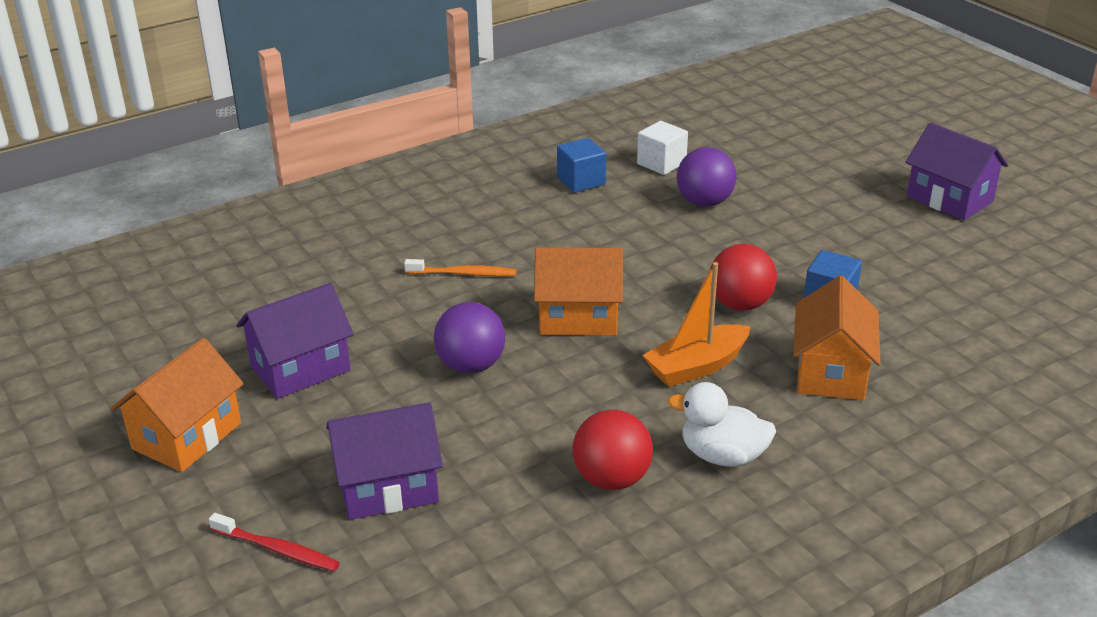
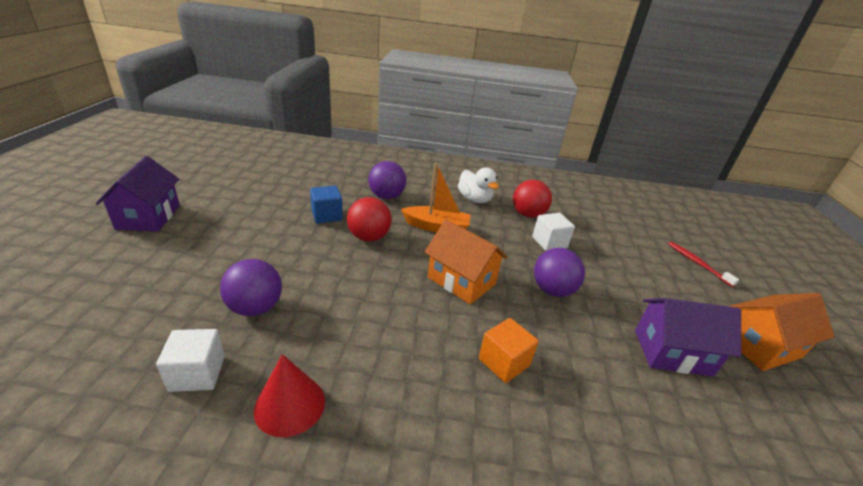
camera: 145 degrees left, 0 degrees up
(388, 487) = (634, 259): purple house -> none
(463, 274) = (504, 362): orange toothbrush -> orange cube
(531, 439) = (549, 242): none -> white cube
(581, 181) = (290, 405): blue cube -> red cone
(831, 372) = (386, 196): orange house -> purple ball

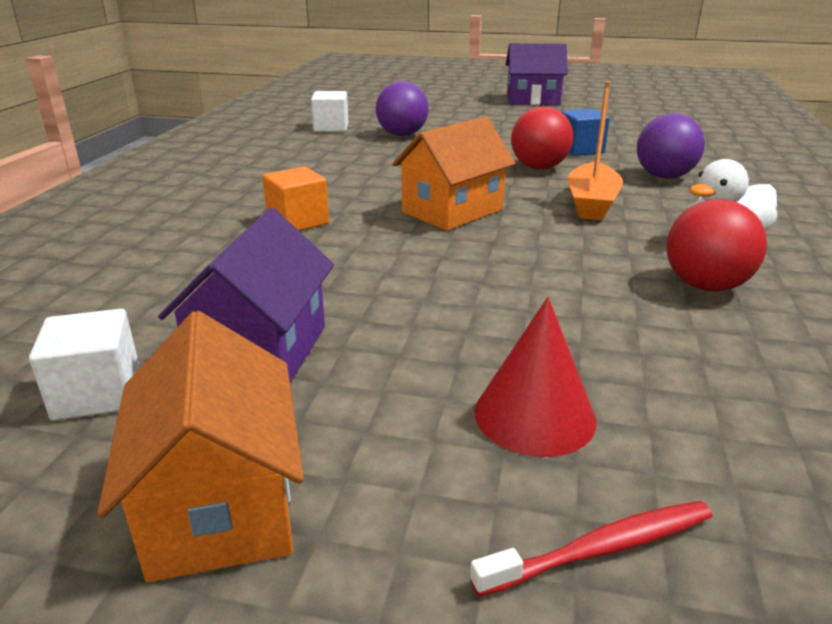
camera: 100 degrees right, 5 degrees down
(290, 405) = (289, 149): red cone -> red cone (534, 415)
(549, 242) = (595, 293): white cube -> white cube (97, 394)
(552, 290) = (435, 271): purple ball -> none

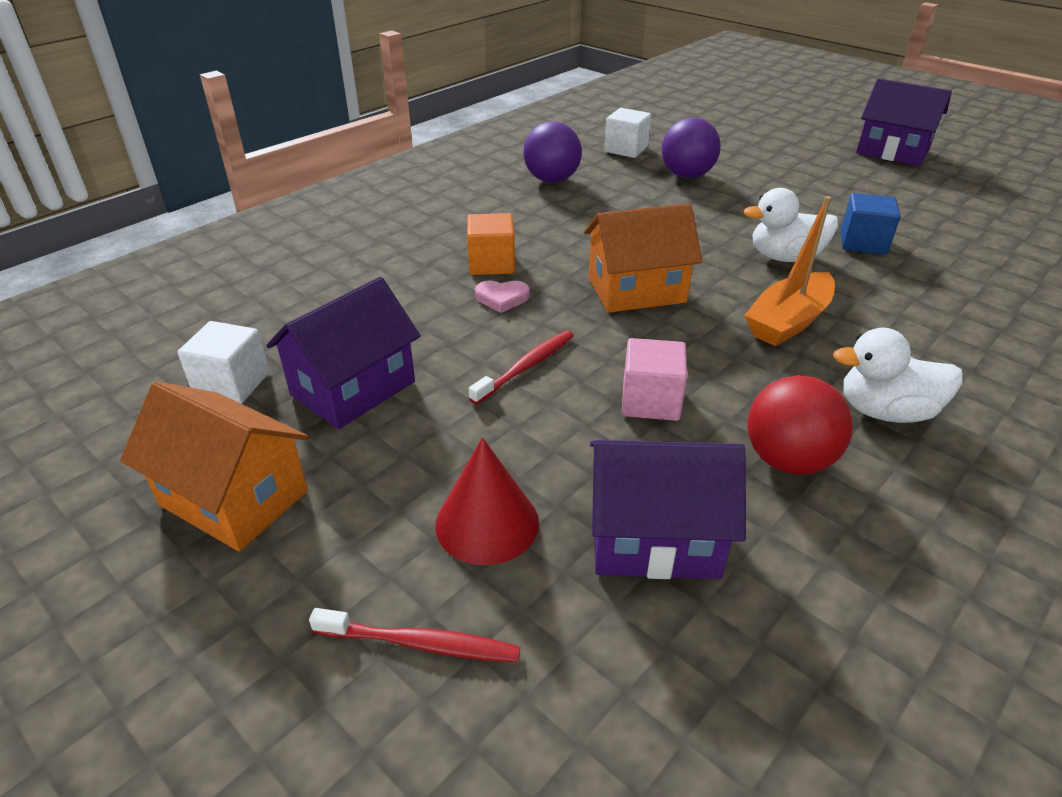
camera: 30 degrees right, 10 degrees up
(221, 504) = (234, 498): orange house -> orange house turned 75 degrees counterclockwise
(338, 243) = (502, 298): none -> pink heart
(422, 286) = (525, 367): none -> red toothbrush
(539, 168) = (785, 257): red ball -> white duck
(558, 279) = (650, 401): none -> pink cube
(664, 176) = (919, 308): purple ball -> purple ball (552, 180)
(685, 371) = (654, 538): none -> purple house

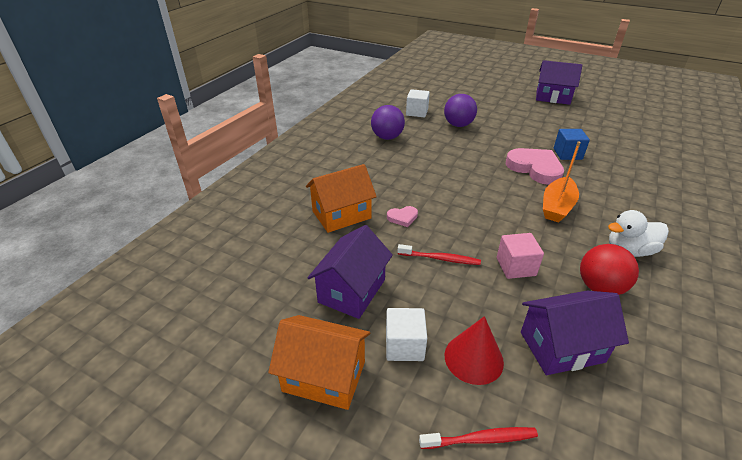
camera: 15 degrees left, 0 degrees up
(232, 384) = (278, 302): white cube -> white cube (404, 345)
(491, 263) = (384, 196): orange cube -> none
(525, 367) = (440, 258): red toothbrush -> red toothbrush turned 75 degrees clockwise
(636, 290) = (471, 200): orange house -> orange house (341, 215)
(785, 257) = (535, 168): white duck -> pink heart

